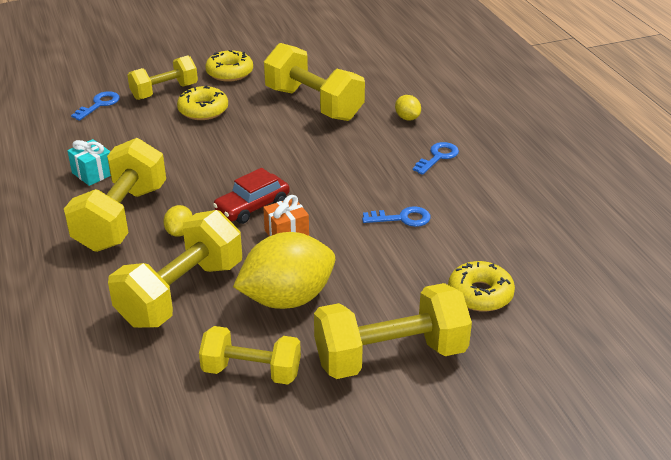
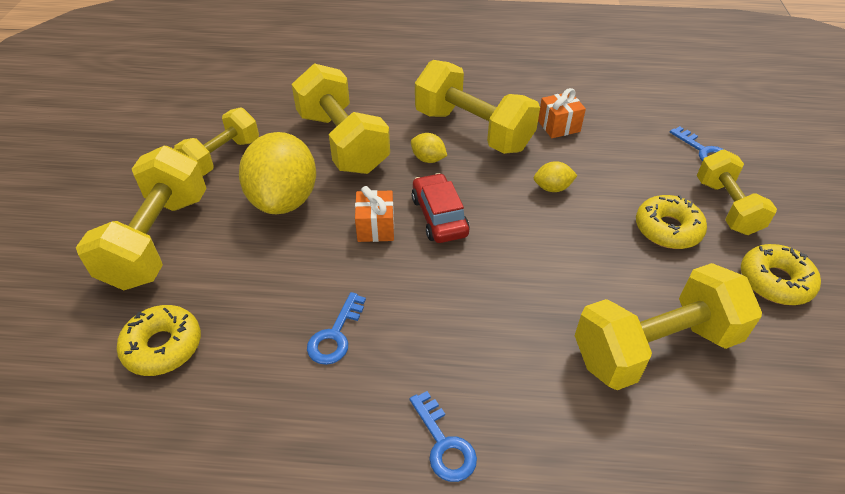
camera: 115 degrees right, 10 degrees up
(93, 173) = (558, 126): turquoise gift -> orange gift
(407, 118) = (574, 456): yellow lemon -> yellow lemon (552, 188)

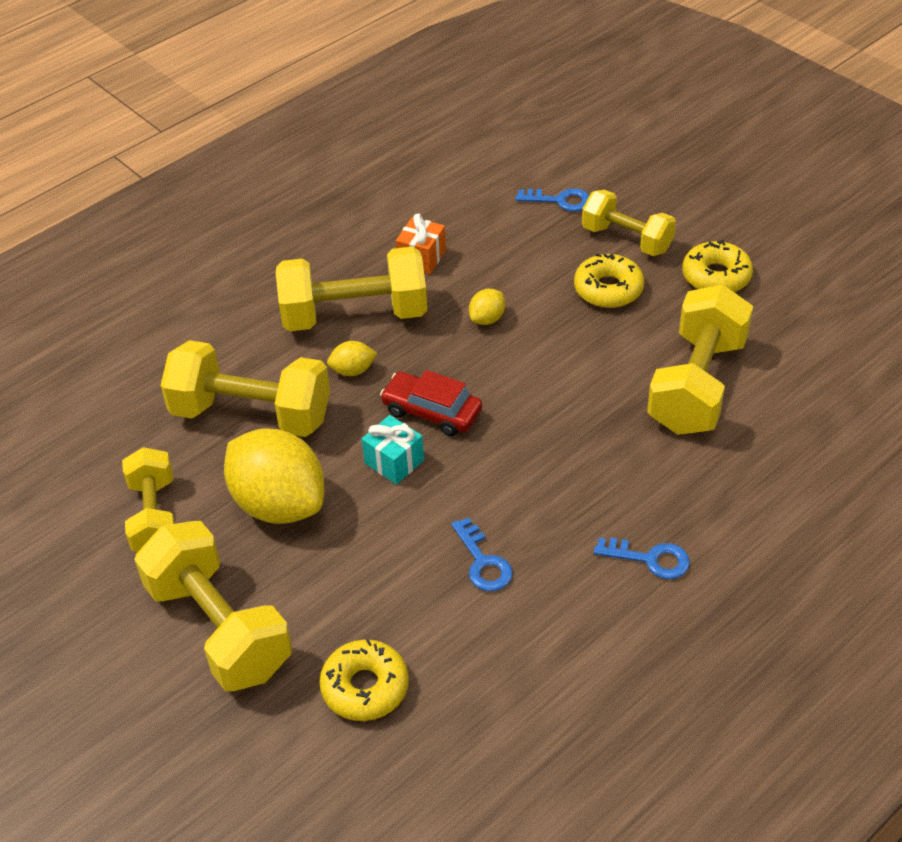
camera: 45 degrees left, 0 degrees up
(375, 227) = (394, 462): orange gift -> turquoise gift

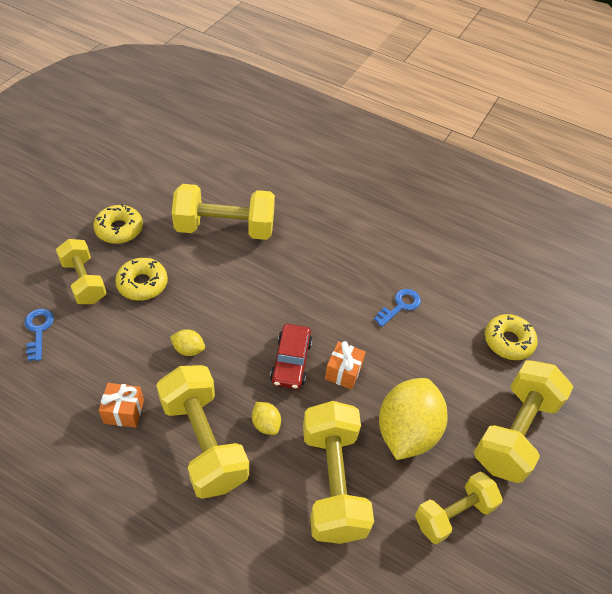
camera: 115 degrees left, 5 degrees up
(394, 462) = (343, 372): turquoise gift -> orange gift
(626, 239) = (84, 281): yellow dumbbell -> yellow dumbbell turned 45 degrees counterclockwise
(650, 559) = (364, 233): blue key -> none

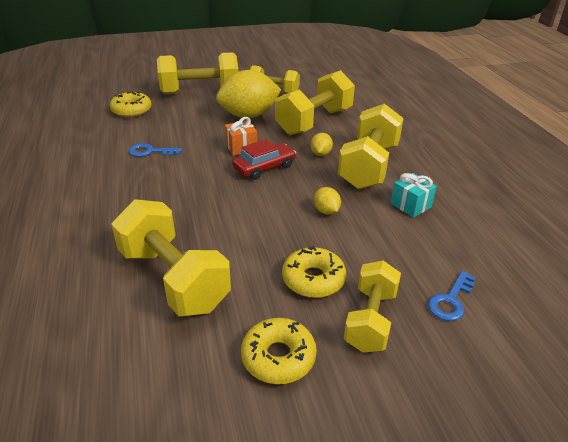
camera: 130 degrees left, 15 degrees down
(124, 411) = (410, 205): orange gift -> turquoise gift

